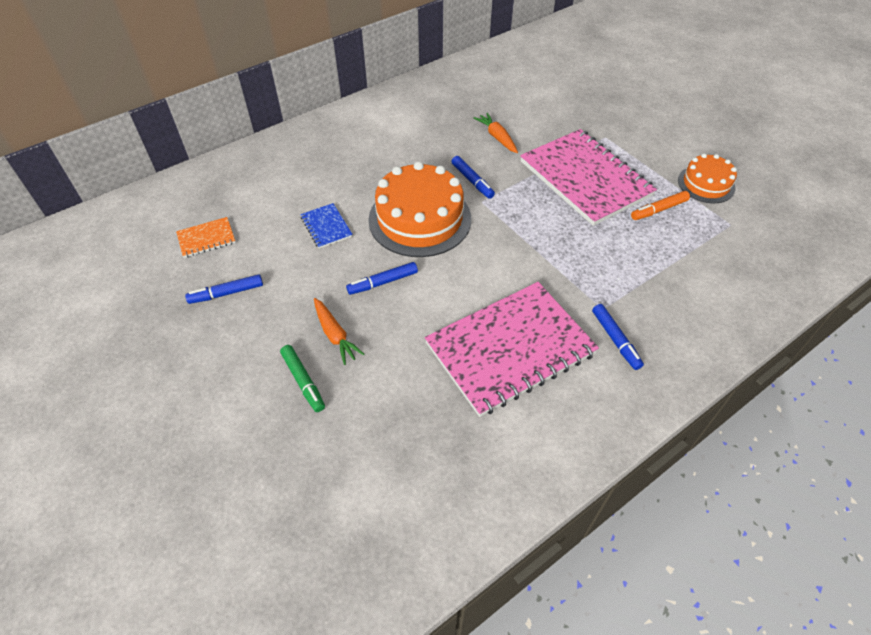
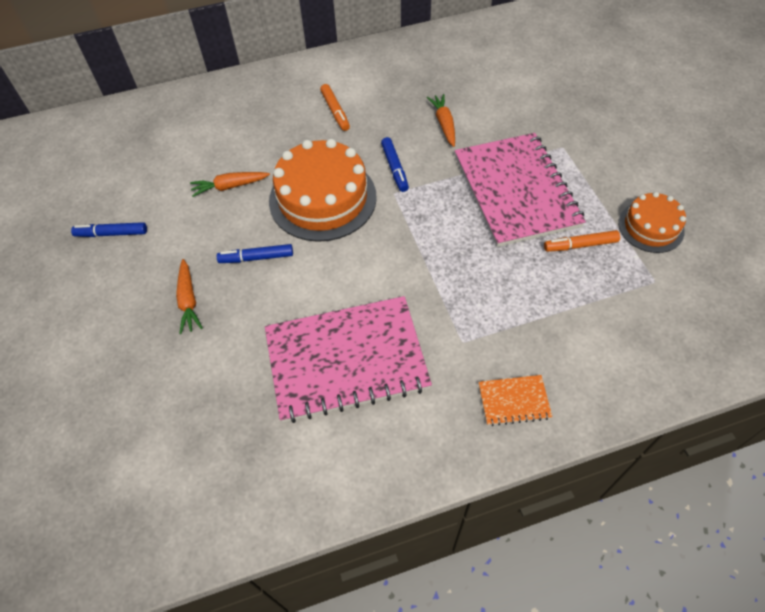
camera: 20 degrees right, 5 degrees up
(206, 238) = (118, 174): orange notebook -> orange notebook (514, 401)
(303, 381) = (140, 339): green marker -> none
(326, 227) = (230, 186): blue notebook -> orange carrot
(394, 145) = (335, 111): none -> orange marker
(615, 340) = (458, 380): blue marker -> none

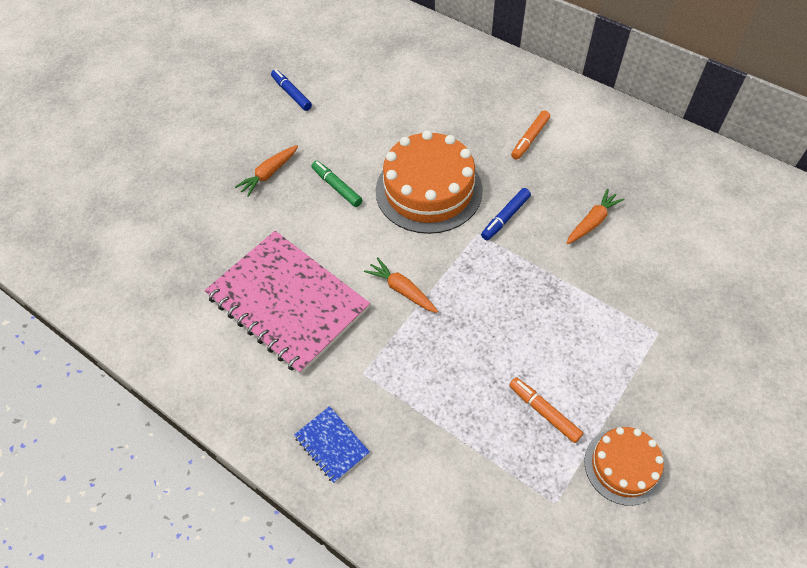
camera: 55 degrees right, 0 degrees up
(230, 186) = (389, 127): orange carrot -> orange carrot (402, 290)
(256, 258) = (337, 187): blue marker -> green marker
(514, 401) = (332, 445): orange notebook -> blue notebook
(516, 191) = (563, 323): pink notebook -> none

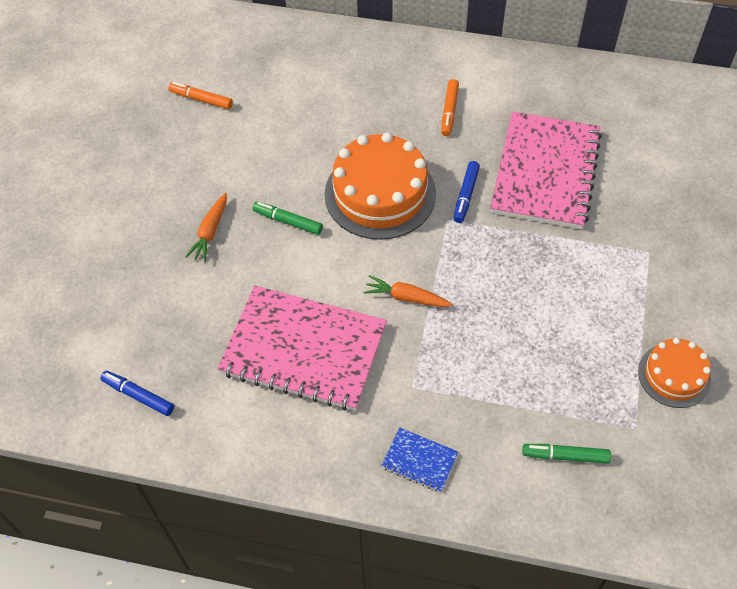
camera: 25 degrees left, 0 degrees up
(291, 93) = (185, 141): blue marker -> blue marker (138, 395)
(471, 500) = (565, 456): none -> green marker
(544, 412) = (588, 357): orange marker -> orange marker (201, 99)
(592, 222) = (545, 172): orange carrot -> pink notebook

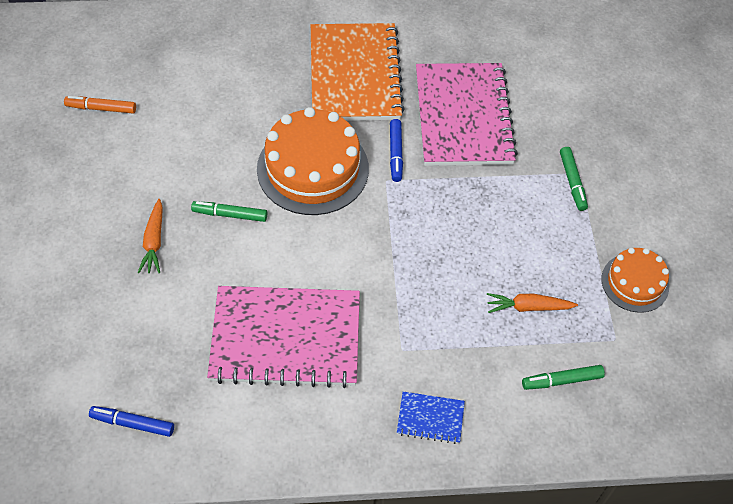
camera: 20 degrees left, 0 degrees up
(406, 297) = (370, 265): orange carrot -> orange carrot (528, 307)
(449, 111) = (355, 75): orange marker -> orange notebook
(639, 259) = (572, 182): none -> green marker

